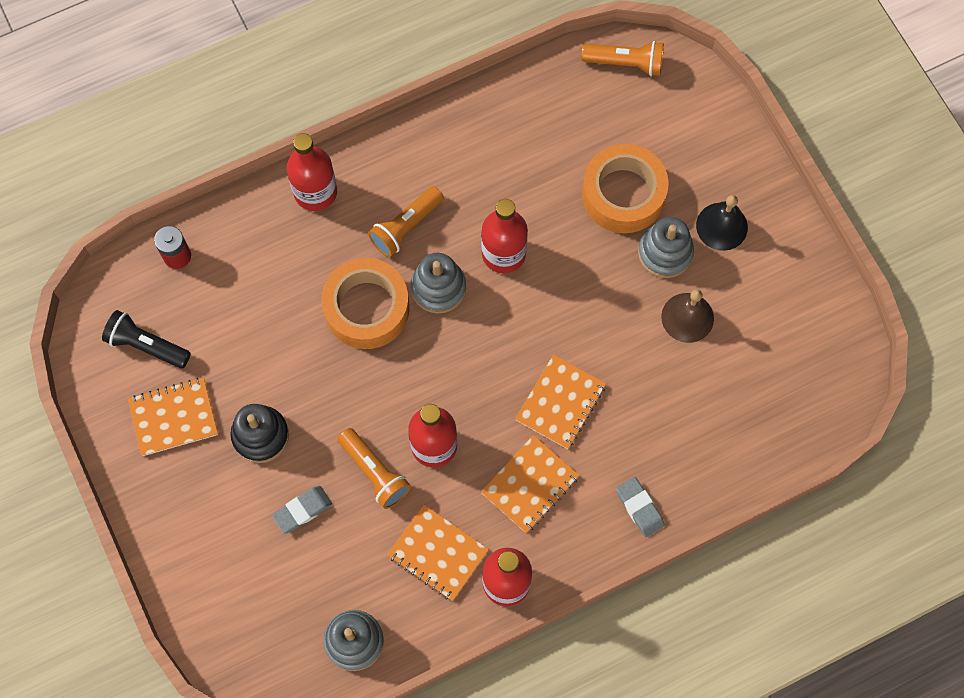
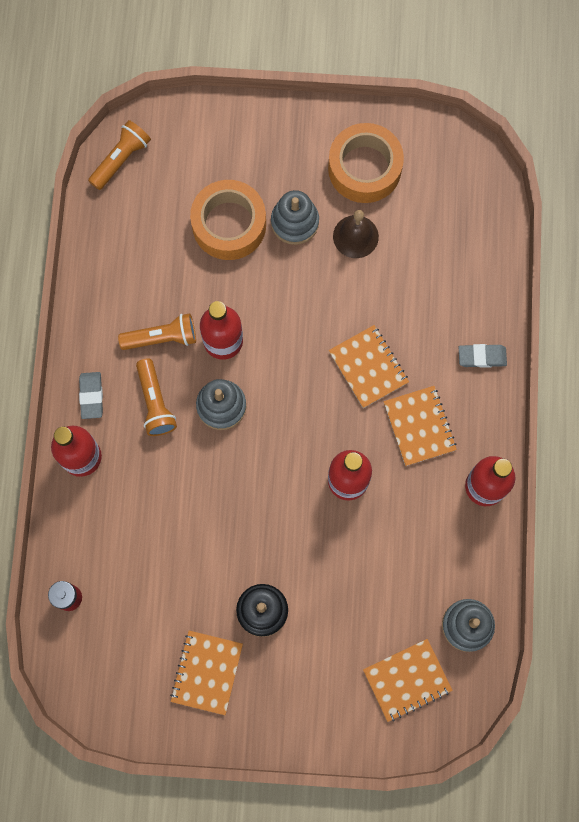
camera: 60 degrees left, 5 degrees up
(146, 345) = (132, 663): black flashlight -> none
(302, 510) = (342, 610): grey eraser -> grey eraser (91, 396)
(366, 308) = (205, 470): orange tape -> orange tape (364, 168)
(375, 472) = (343, 537): orange flashlight -> orange flashlight (162, 338)
(438, 553) = (434, 524): orange notebook -> orange notebook (407, 680)
(721, 226) = (298, 169): black bell -> none

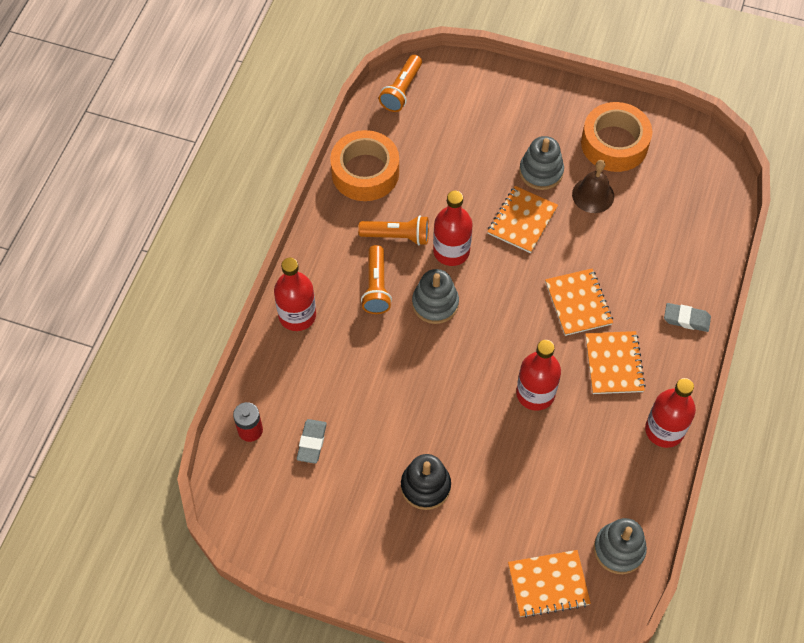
camera: 15 degrees right, 15 degrees down
(91, 396) = (321, 268): grey eraser -> grey eraser (312, 442)
(121, 159) = (401, 90): orange flashlight -> orange flashlight turned 150 degrees clockwise
(207, 672) = (358, 528): orange notebook -> orange notebook (522, 220)
(229, 225) = (482, 161): orange tape -> orange tape (365, 172)

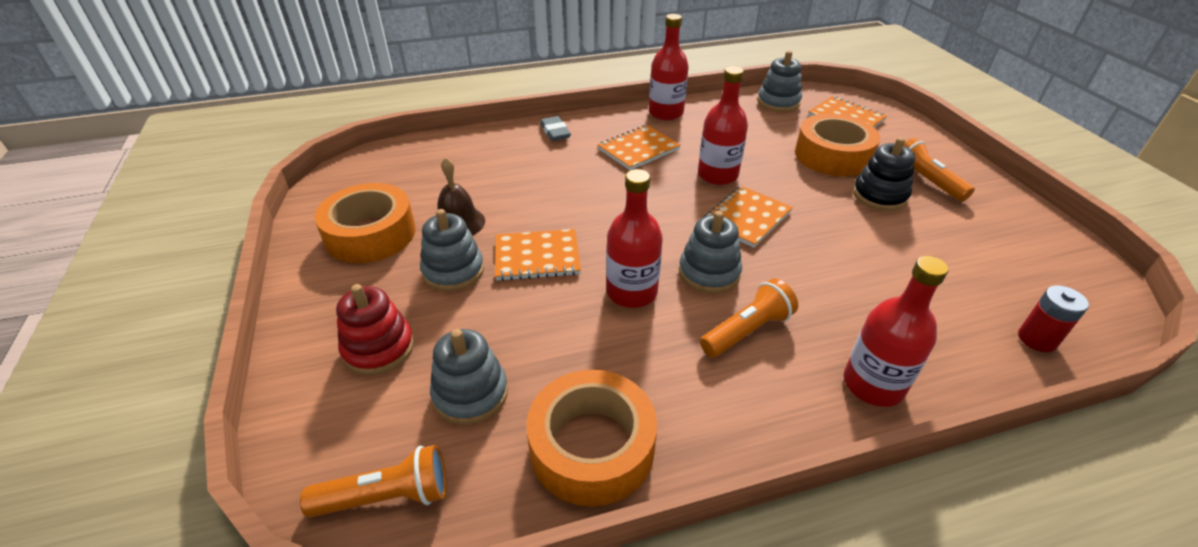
camera: 125 degrees left, 20 degrees down
(312, 442) = (966, 283): grey eraser -> none
(397, 236) = (660, 350): orange flashlight -> orange flashlight (925, 181)
(435, 141) = (470, 394): none -> grey stacking toy
(498, 115) = (379, 348): none -> red stacking toy
(499, 507) = (832, 155): none -> orange tape
(578, 303) = (600, 186): orange notebook -> orange notebook (746, 218)

